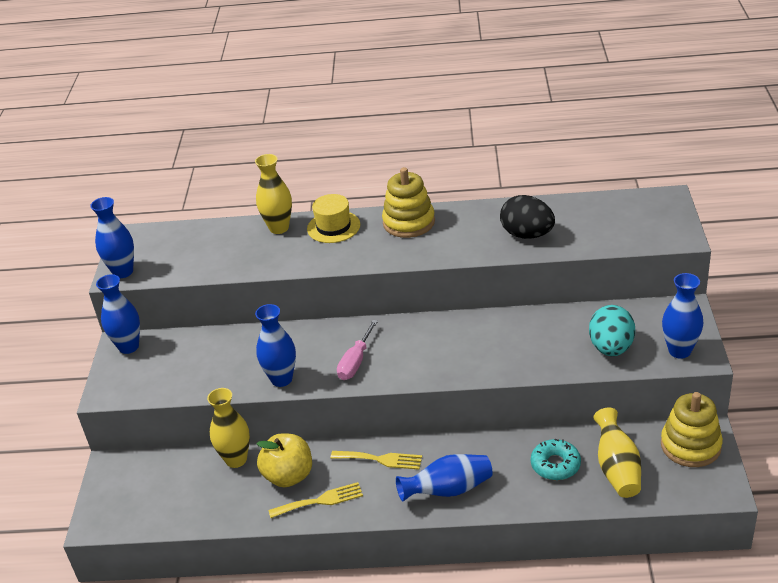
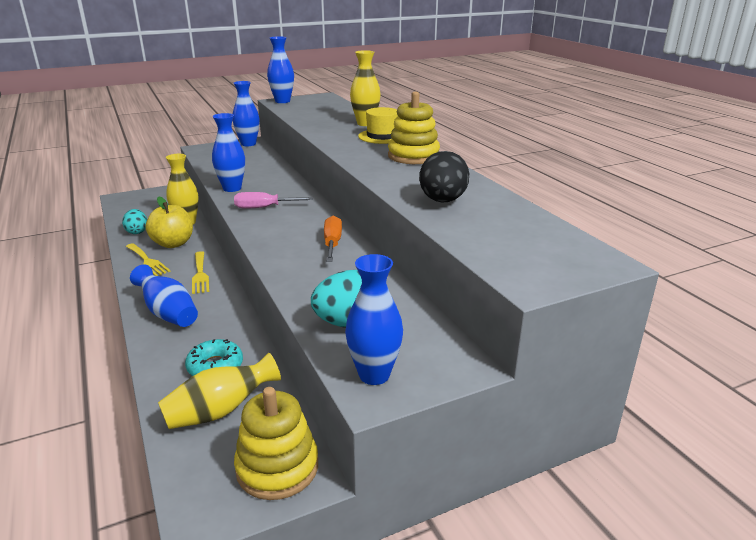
camera: 60 degrees right, 10 degrees down
(230, 507) = (137, 232): none -> turquoise egg
(470, 331) = (332, 243): none -> orange screwdriver

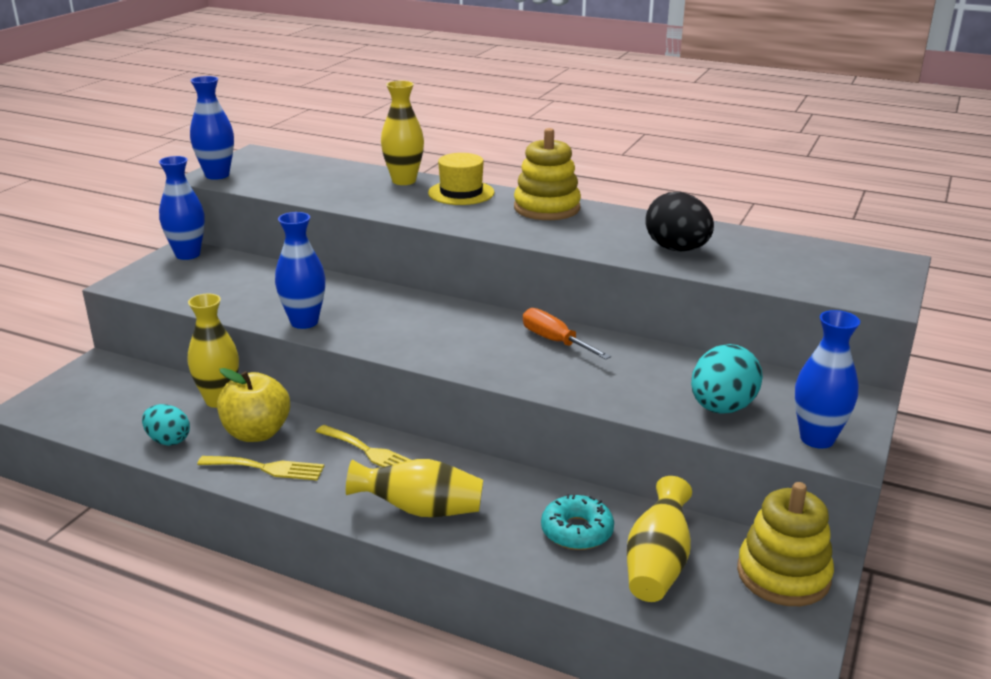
camera: 40 degrees left, 0 degrees up
(168, 313) = (420, 510): blue vase -> yellow vase
(264, 207) = (398, 331): pink screwdriver -> none

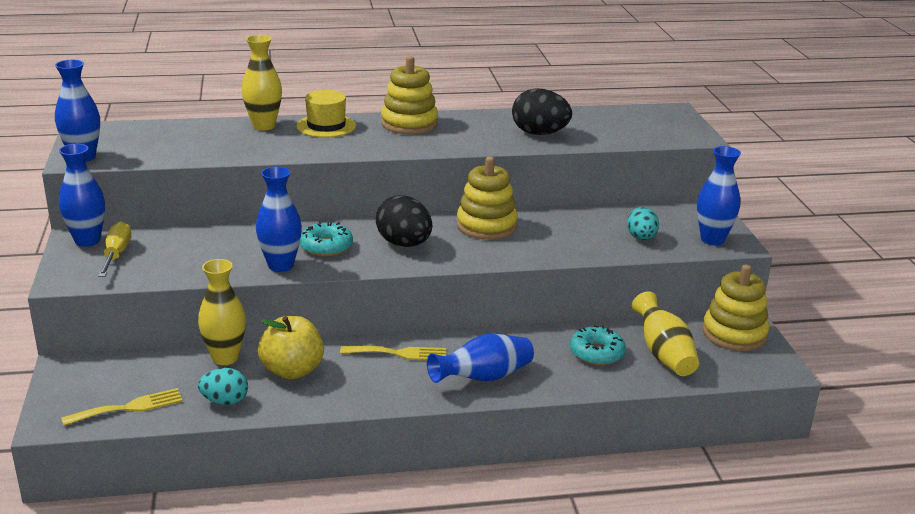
camera: 35 degrees left, 0 degrees up
(192, 272) = (116, 254): none -> yellow screwdriver
(267, 468) = (335, 391): yellow fork -> yellow fork (129, 407)
(368, 316) = (326, 247): none -> turquoise donut
(420, 510) = (483, 377): yellow vase -> blue vase
(444, 335) = (404, 244): none -> black egg
(555, 341) = (486, 226): orange screwdriver -> yellow stacking toy
(721, 408) = (641, 238): turquoise egg -> turquoise egg, size x0.64

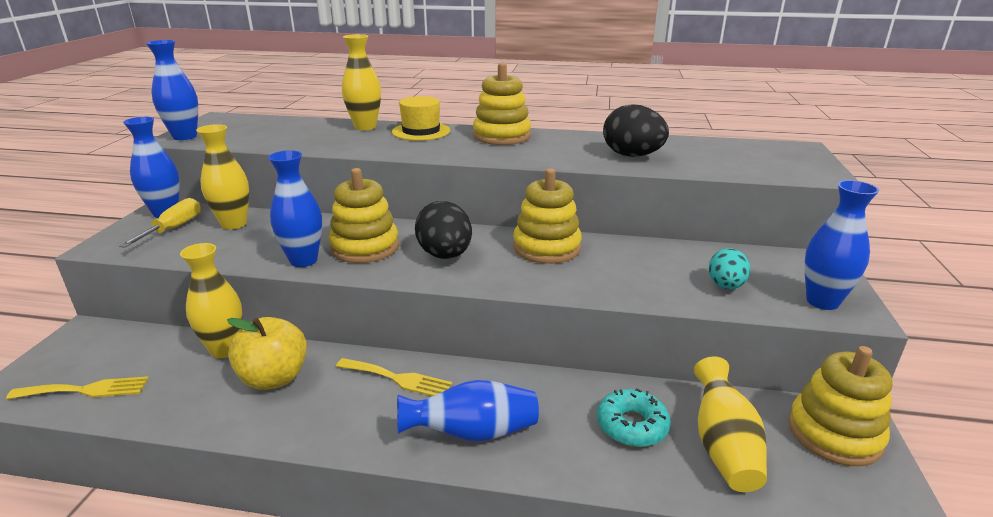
camera: 20 degrees right, 0 degrees up
(174, 242) = (234, 224): none -> yellow vase
(225, 401) = (178, 403): turquoise egg -> none
(326, 247) = (365, 247): turquoise donut -> yellow stacking toy

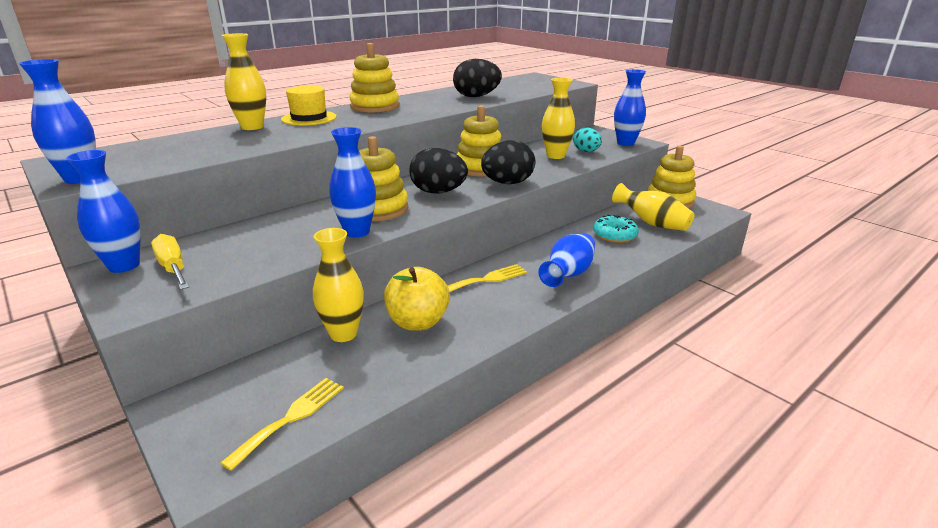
camera: 50 degrees left, 0 degrees up
(234, 224) = (228, 242): yellow vase -> yellow vase (555, 156)
(527, 279) = (507, 183): none -> black egg

